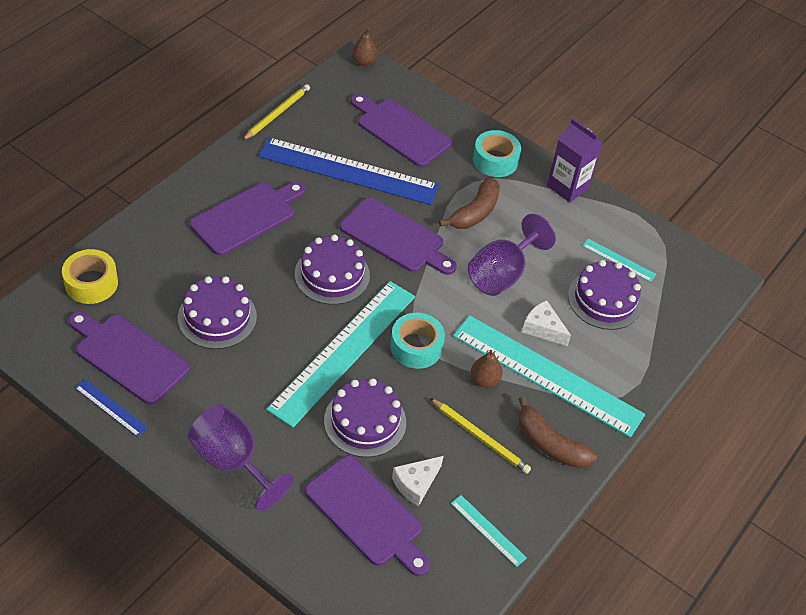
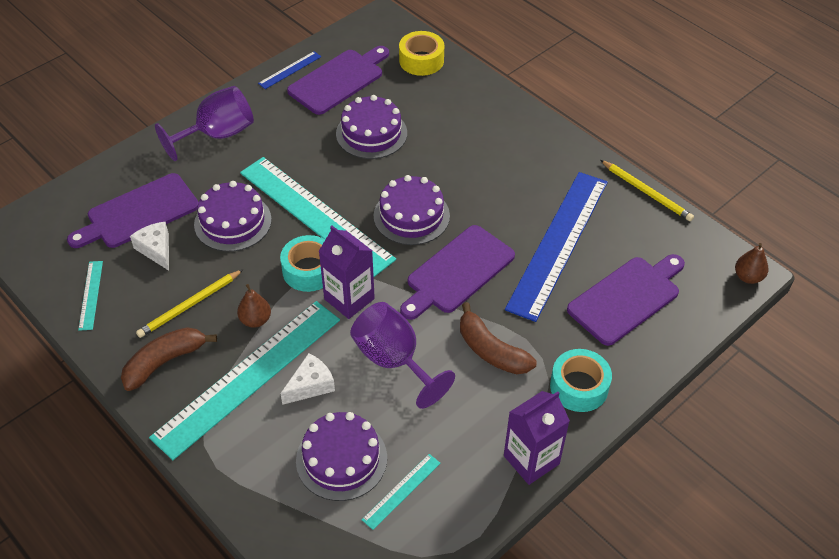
camera: 105 degrees right, 0 degrees up
(246, 217) = (494, 159): purple cutting board -> none
(443, 312) = (349, 299): none -> purple carton
(488, 530) = (91, 295): turquoise ruler -> turquoise ruler turned 60 degrees counterclockwise

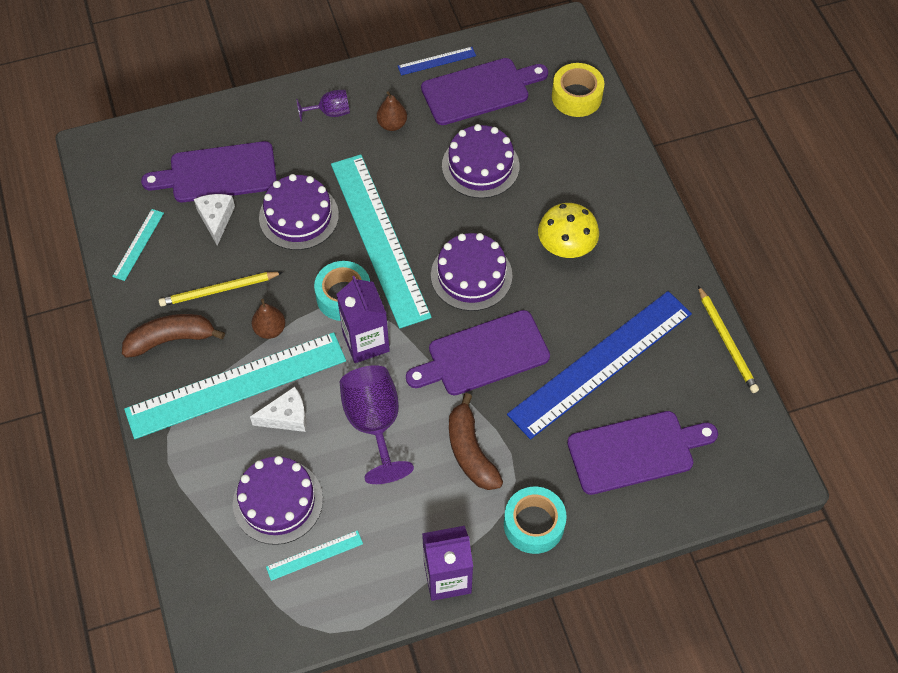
camera: 25 degrees right, 10 degrees up
(217, 135) = (330, 112): purple goblet -> purple goblet, size x0.54
(478, 168) = (566, 247): none -> yellow mushroom
(748, 277) = (776, 479): brown pear -> brown pear (392, 124)

